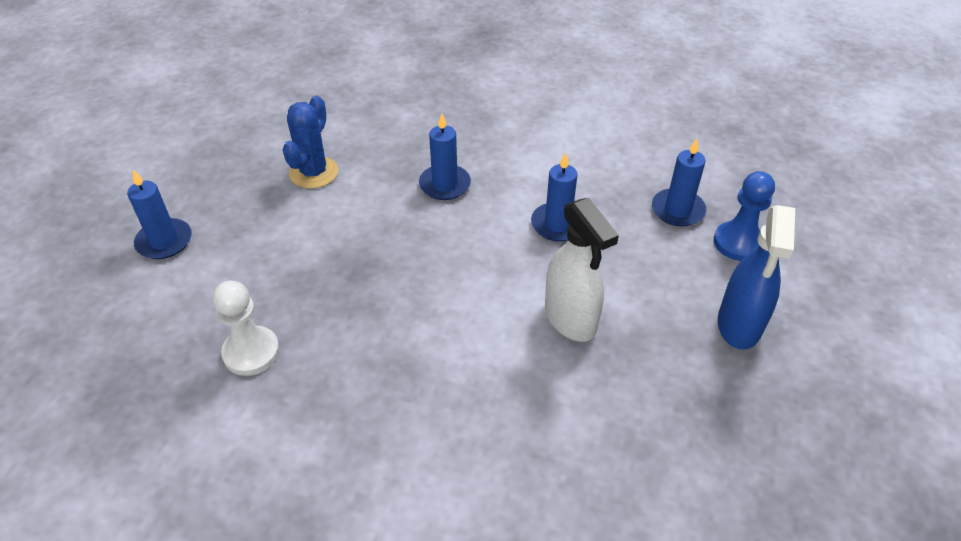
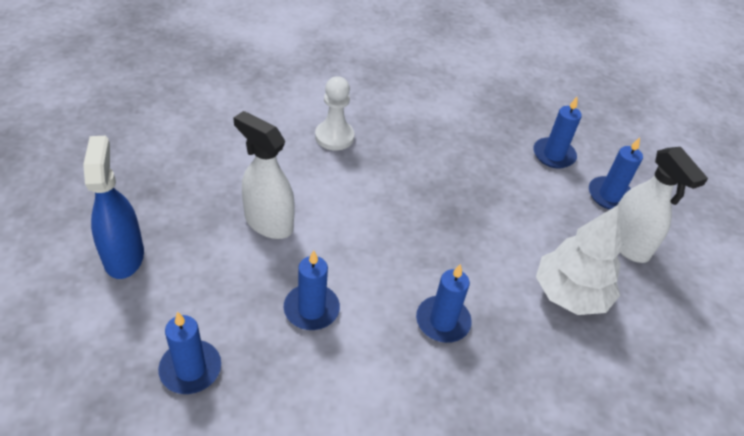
camera: 150 degrees right, 0 degrees up
(167, 306) = (553, 155): none -> blue candle
(210, 194) = (627, 244): none -> white spray bottle
(251, 352) = (473, 144): white pawn -> white pawn (334, 137)
(314, 173) = (570, 294): blue cactus -> white tree
(738, 243) = (121, 345): blue pawn -> none

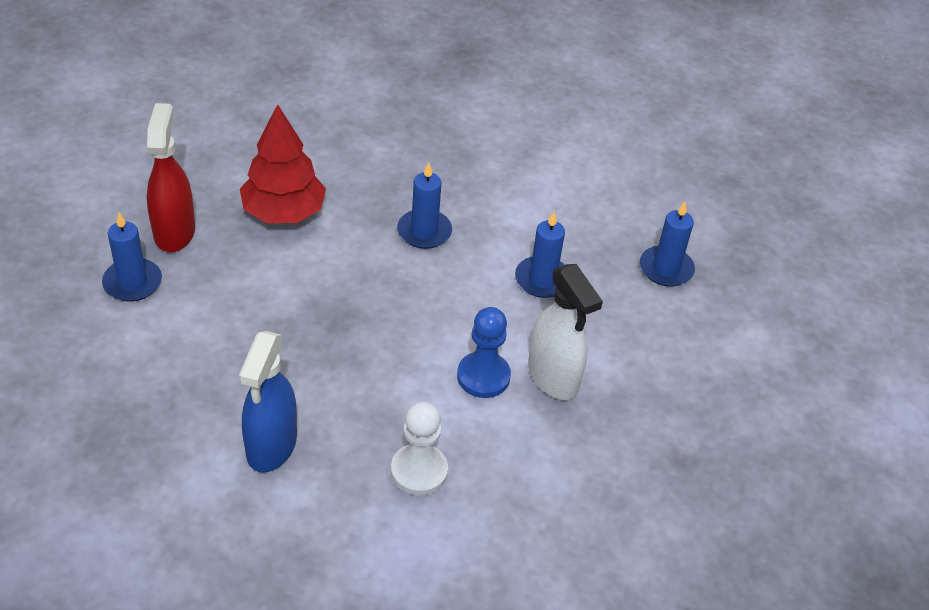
camera: 155 degrees left, 0 degrees up
(124, 256) = (718, 389): blue spray bottle -> blue spray bottle (271, 446)
(322, 207) = (483, 376): none -> blue pawn
(553, 155) = (145, 351): blue candle -> none
(570, 294) = (283, 212): white tree -> red tree
(627, 244) = (174, 232): white spray bottle -> red spray bottle

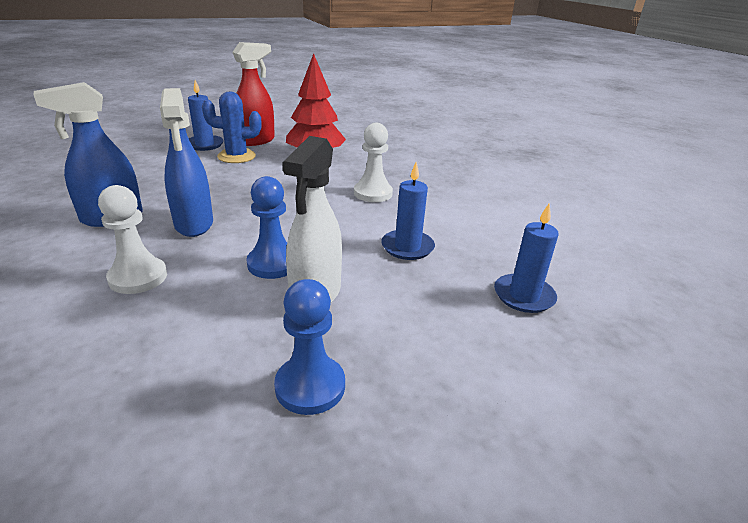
camera: 50 degrees right, 15 degrees down
(207, 275) = (236, 156): none -> blue cactus
(353, 392) = (194, 224): none -> blue spray bottle
(424, 231) = (373, 193): blue candle -> white pawn
(650, 440) = (310, 386): none -> blue pawn

